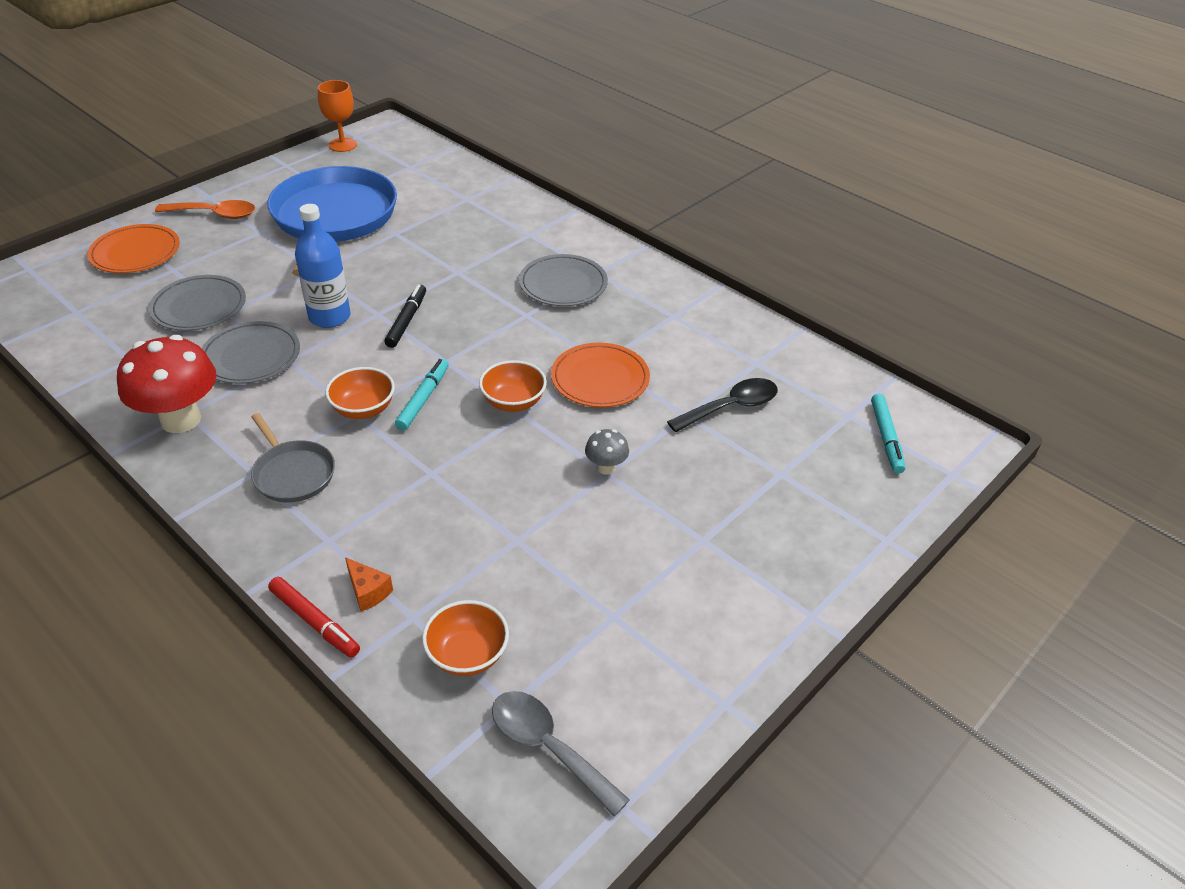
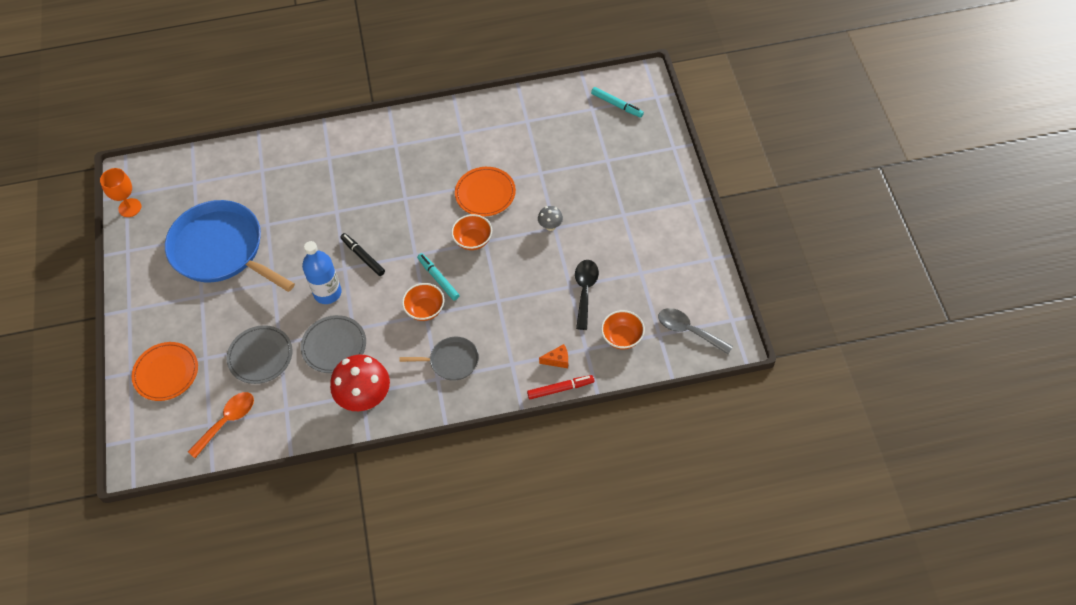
camera: 50 degrees left, 15 degrees up
(214, 214) = (156, 314): orange spoon -> orange spoon (227, 422)
(548, 747) = (689, 331): grey spoon -> grey spoon turned 45 degrees clockwise
(563, 284) = (392, 167): grey plate -> none
(730, 407) = (549, 151): black spoon -> black spoon (585, 291)

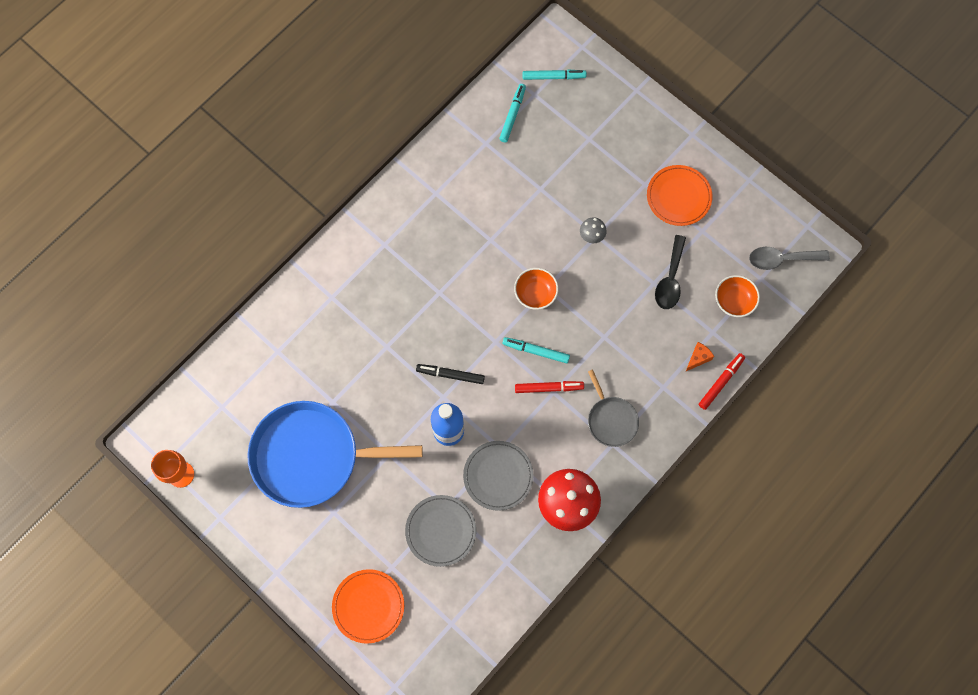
camera: 40 degrees left, 15 degrees up
(227, 422) = (465, 610): orange spoon -> none
(425, 309) = (548, 388): orange bowl -> red marker
(451, 361) = (611, 420): grey pan -> grey pan turned 105 degrees clockwise
(485, 193) = (508, 241): orange plate -> orange plate (678, 197)
(563, 113) = (512, 115): none -> turquoise marker
(585, 291) = (670, 279): black spoon -> black spoon turned 135 degrees counterclockwise

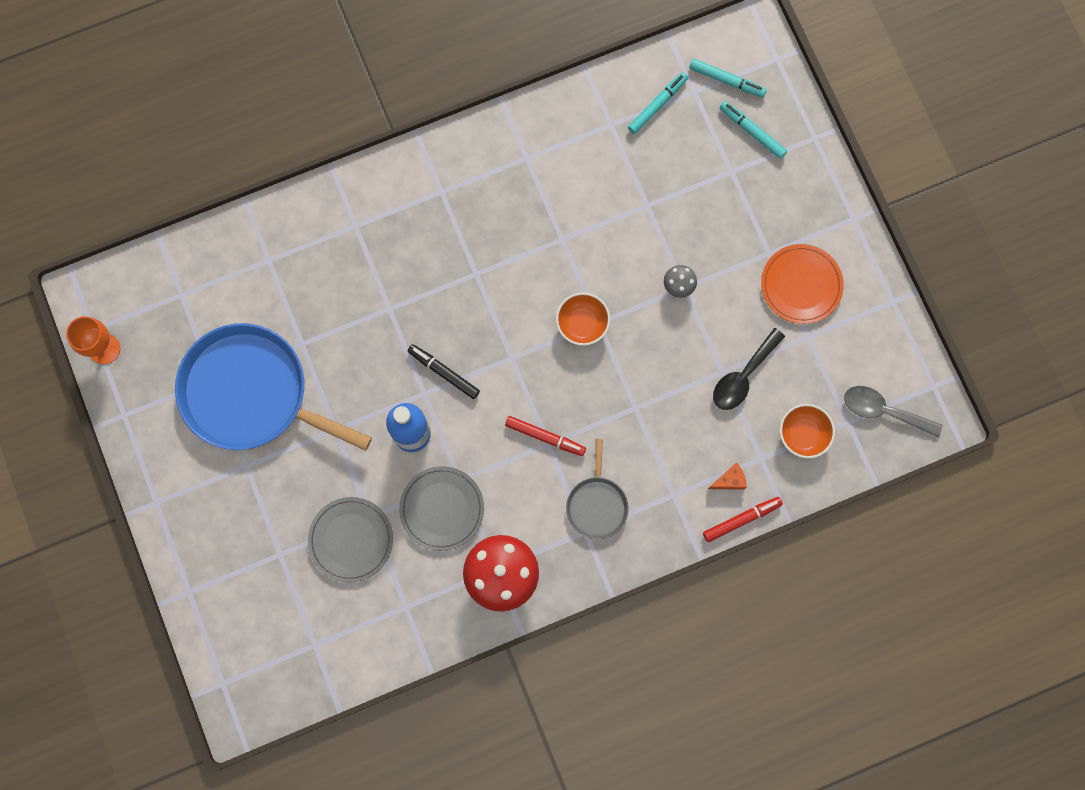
camera: 25 degrees right, 5 degrees up
(368, 606) = (235, 584): orange plate -> none
(536, 351) = (551, 389): turquoise marker -> turquoise marker (752, 132)

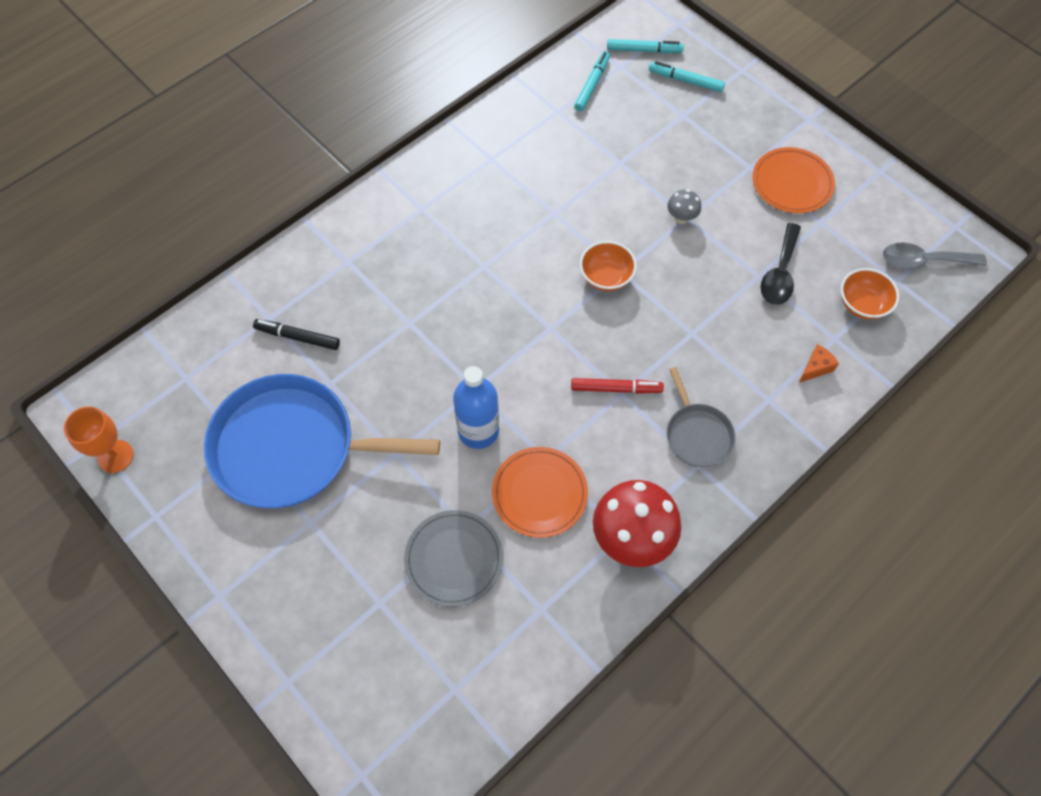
camera: 20 degrees left, 15 degrees down
(442, 509) = (539, 493): grey plate -> orange plate
(444, 372) = (488, 363): black marker -> black marker (297, 337)
(741, 519) = (846, 399): red marker -> none

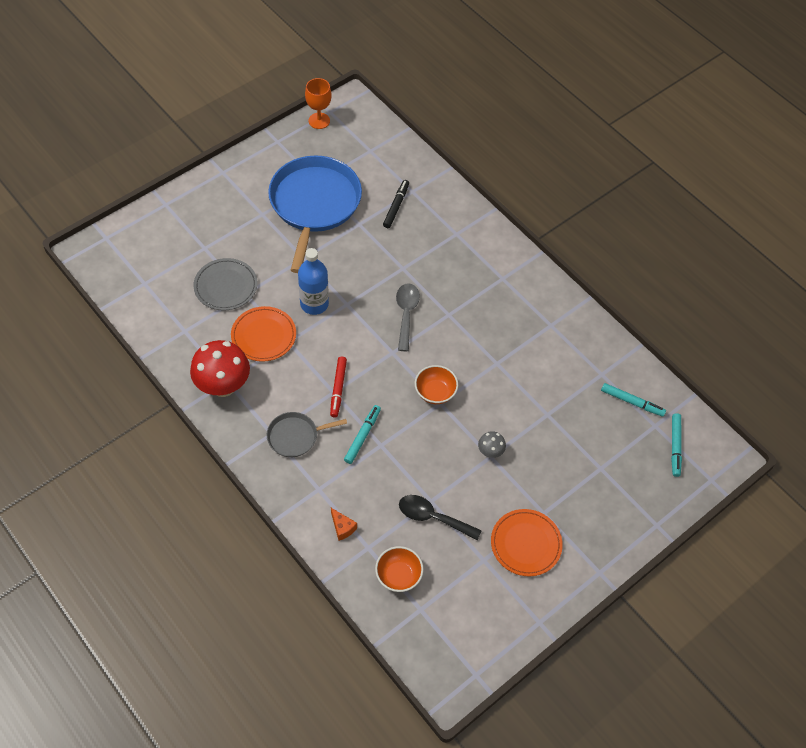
camera: 90 degrees right, 5 degrees down
(685, 81) = (640, 475): turquoise marker -> turquoise marker (362, 436)
(924, 261) = (440, 637): grey spoon -> grey spoon (406, 314)

